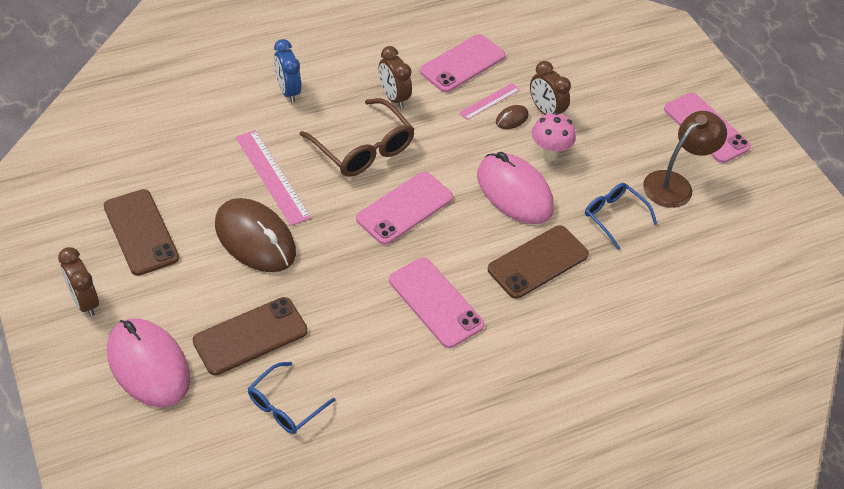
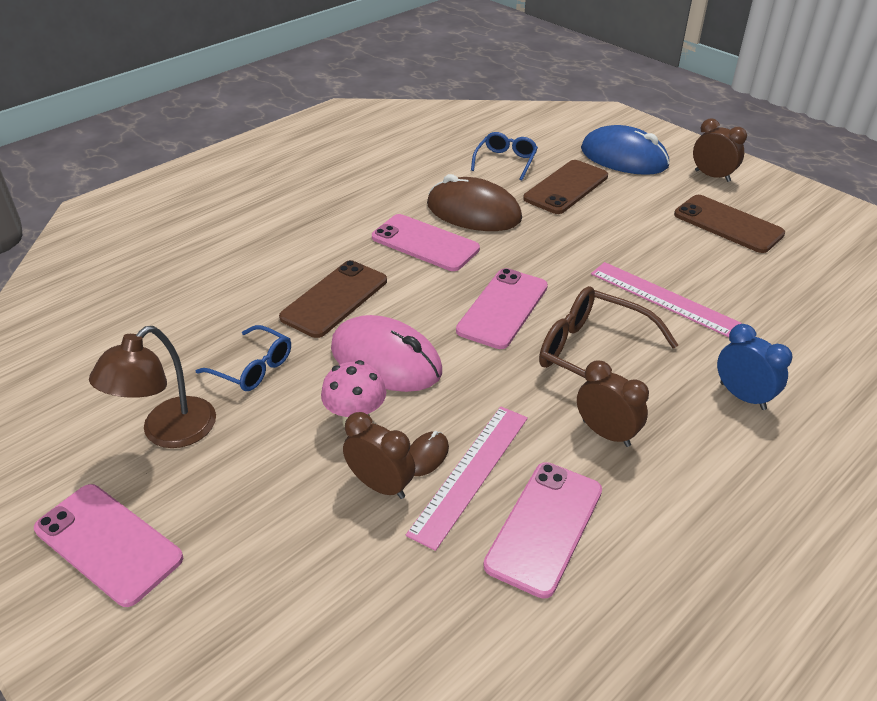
camera: 165 degrees right, 10 degrees down
(148, 365) = (624, 158): pink mouse -> blue mouse
(255, 239) = (626, 245): brown mouse -> brown mouse (473, 212)
(489, 101) = (470, 473): pink ruler -> pink ruler, size x1.69

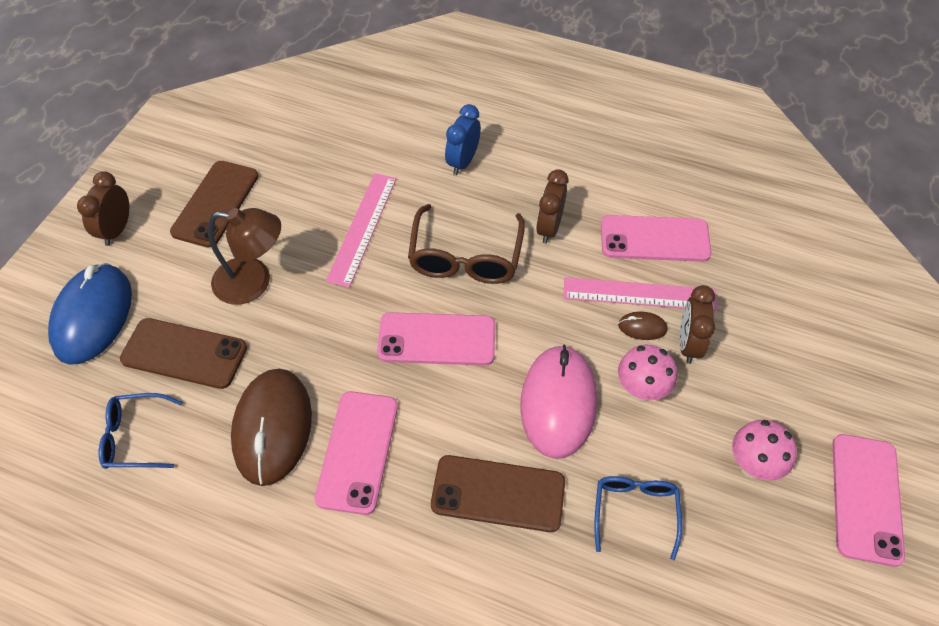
camera: 115 degrees left, 15 degrees up
(168, 433) = (750, 532): brown lamp -> brown lamp (254, 282)
(218, 467) = (752, 466): none -> pink mushroom

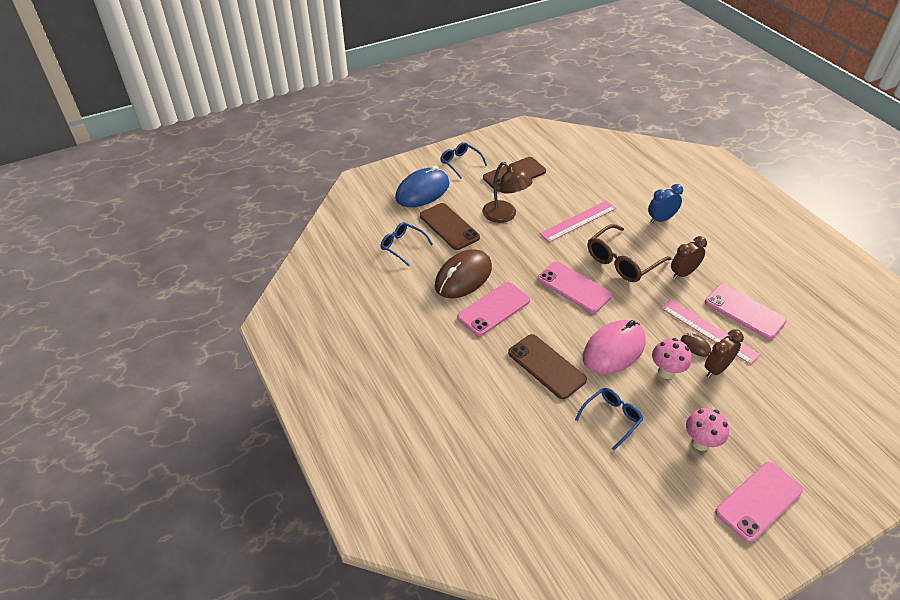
camera: 40 degrees right, 10 degrees down
(117, 230) = (460, 163): brown clock -> blue glasses

